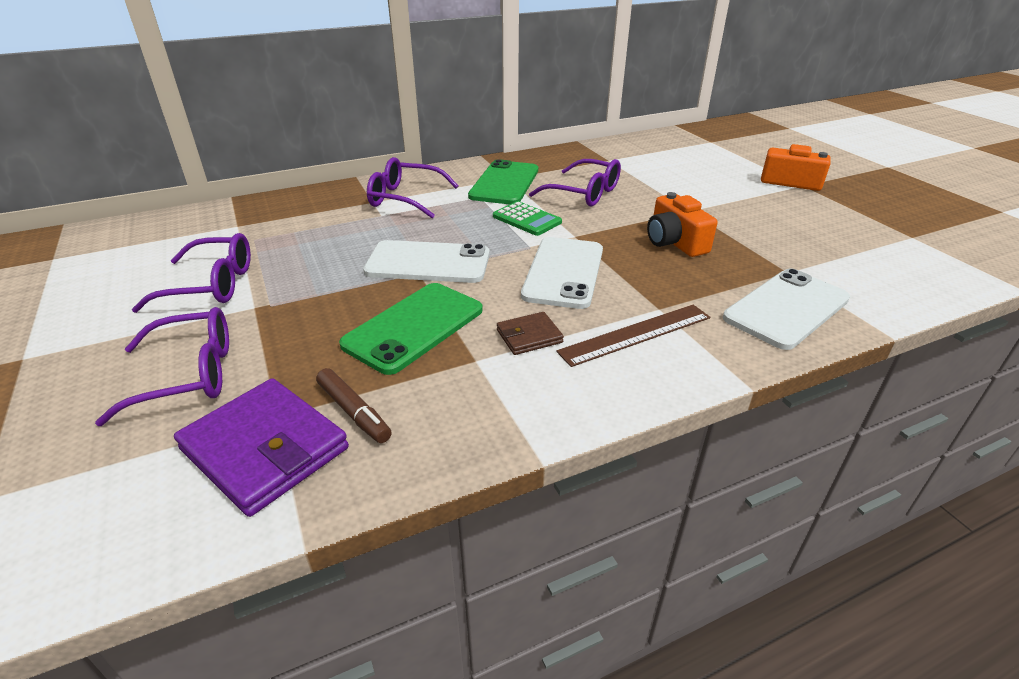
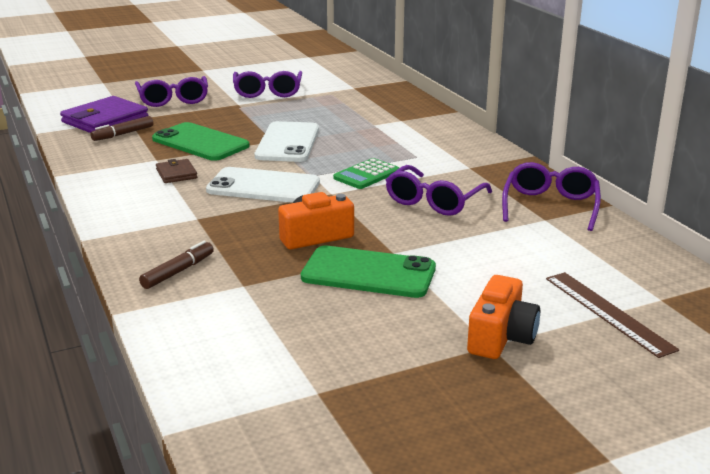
camera: 90 degrees right, 10 degrees down
(406, 198) = (409, 130): purple glasses -> purple glasses (550, 206)
(504, 183) = (454, 166): green phone -> green phone (368, 273)
(636, 334) = (164, 207): brown ruler -> brown ruler (608, 312)
(786, 308) = (178, 272): white phone -> brown marker

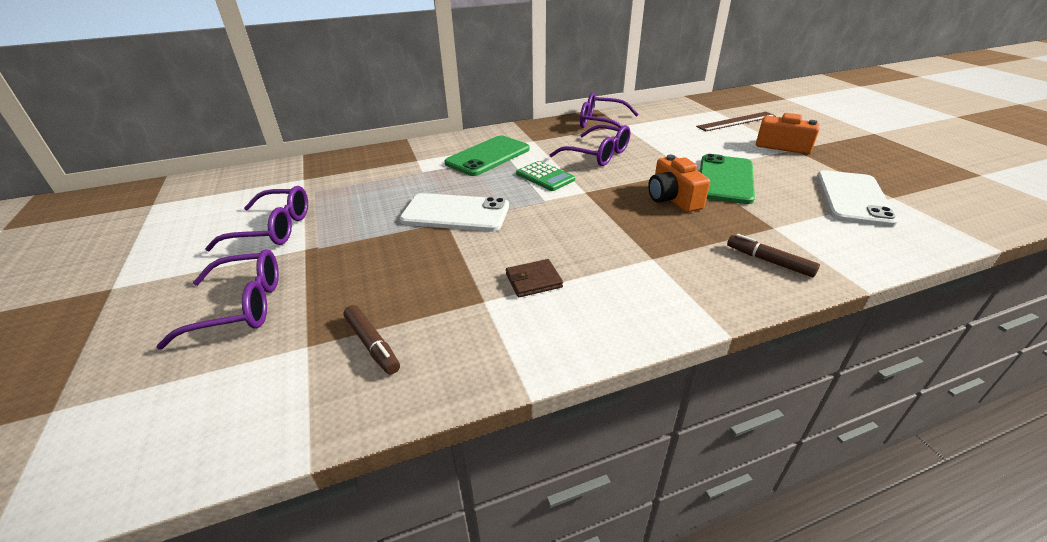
camera: 85 degrees left, 10 degrees up
(105, 120) = (292, 375): purple wallet -> none
(200, 143) = (435, 270): green phone -> green phone (488, 156)
(263, 187) = (571, 224): white phone -> white phone (853, 198)

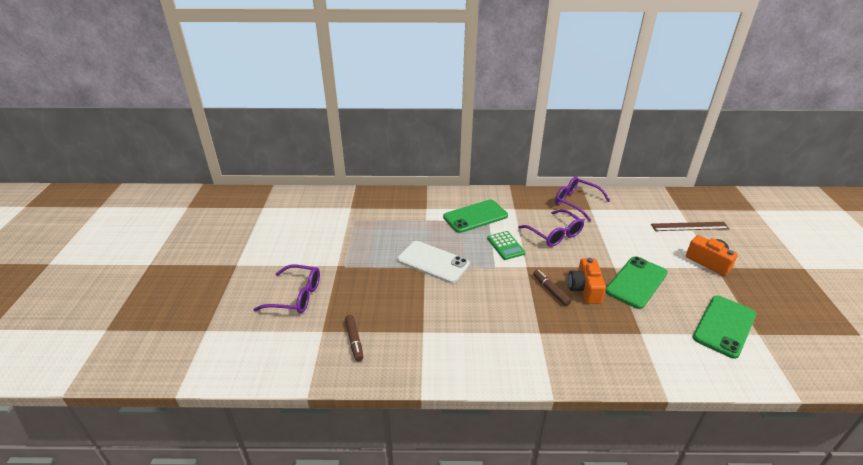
camera: 20 degrees right, 0 degrees up
(273, 229) = (323, 245): purple glasses -> none
(533, 281) = (457, 327): brown wallet -> none
(769, 261) = (617, 358): brown marker -> brown marker (550, 290)
(853, 198) = (724, 326): white phone -> green phone

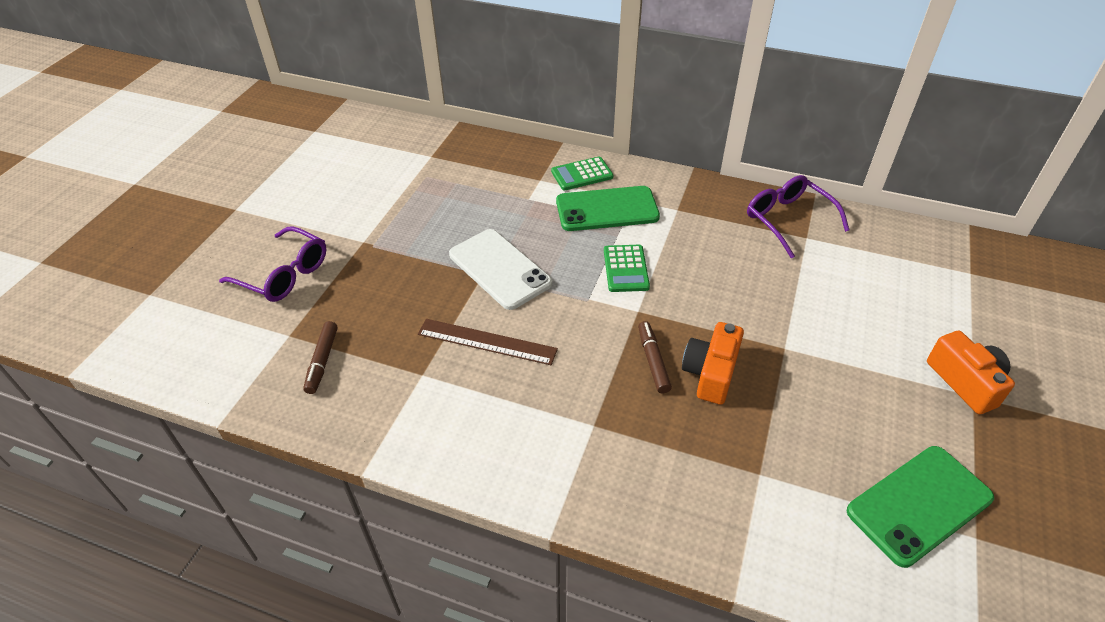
camera: 20 degrees right, 10 degrees up
(449, 200) = (582, 174): none -> green calculator
(554, 234) = (717, 267): purple glasses -> none
(636, 282) = (807, 384): green phone -> none
(689, 226) = (970, 308): brown ruler -> brown ruler (487, 342)

